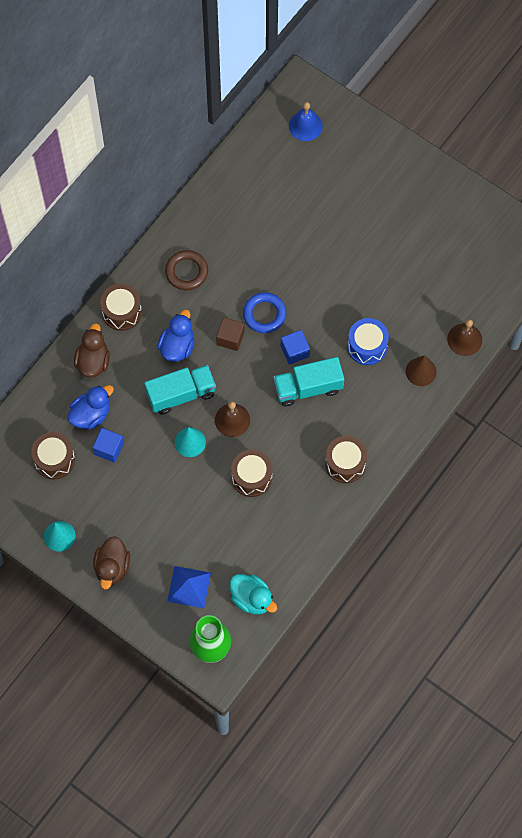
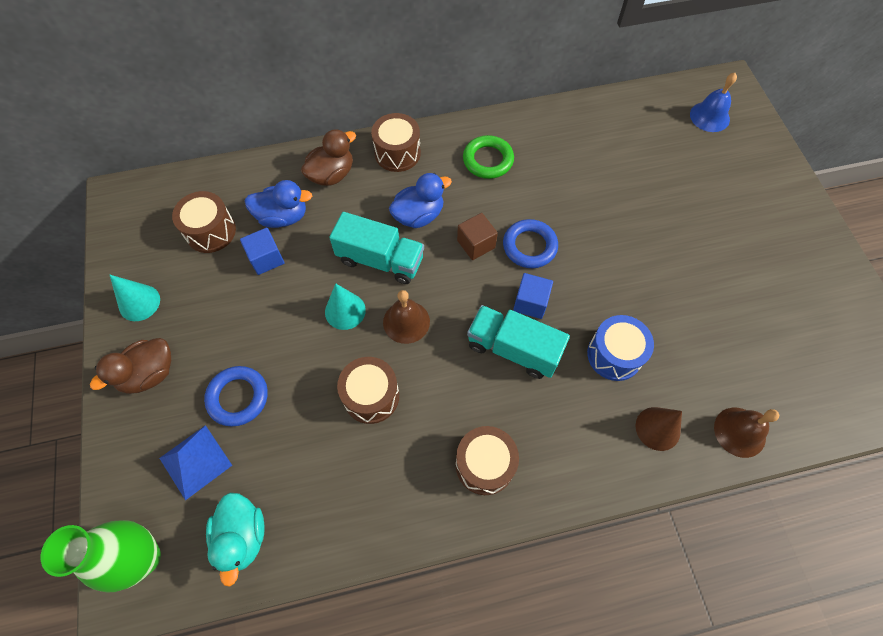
camera: 40 degrees right, 5 degrees down
(177, 538) = (238, 397): none -> blue ring
(186, 272) = (488, 160): brown ring -> green ring

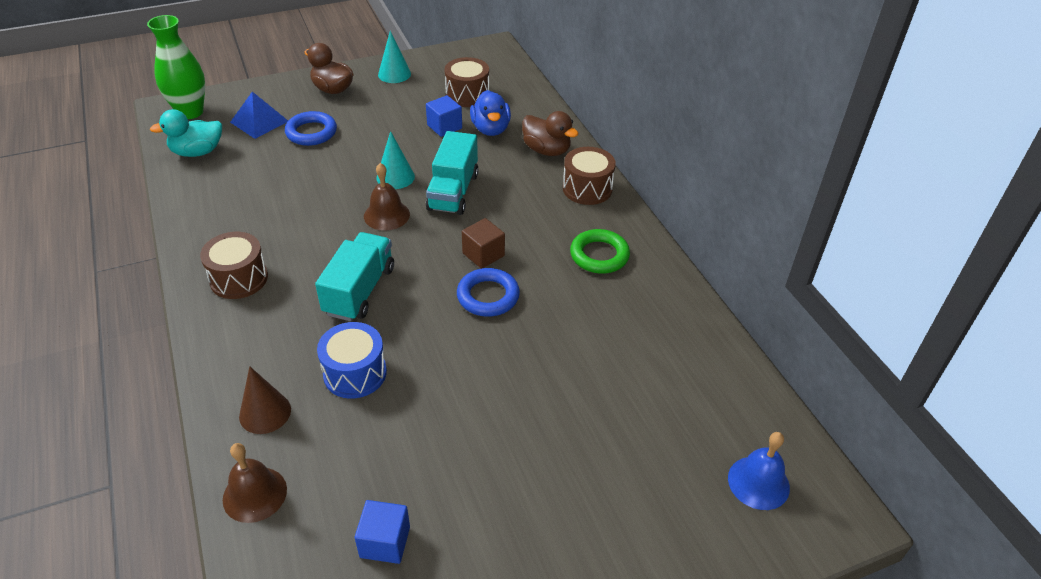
camera: 80 degrees right, 20 degrees down
(371, 396) = (310, 202): brown drum -> none
(419, 215) = (511, 211): blue duck -> none
(530, 302) = (416, 301): blue cube -> blue cube (385, 542)

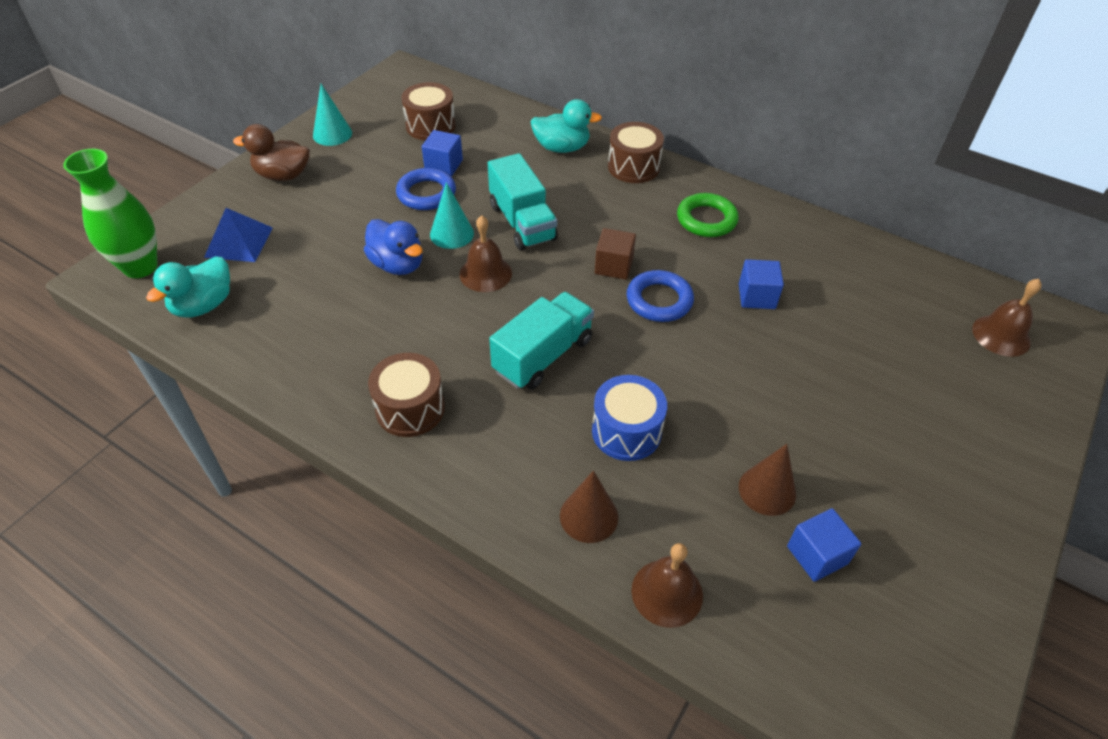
camera: 35 degrees left, 5 degrees up
(311, 132) = (312, 228): blue ring -> blue ring (426, 194)
(359, 291) = (543, 356): turquoise truck -> turquoise truck turned 60 degrees clockwise
(404, 474) = (767, 490): none -> brown cone
(491, 129) = (490, 149): blue duck -> blue duck (397, 265)
(546, 150) = (562, 148): brown duck -> turquoise duck
(569, 333) = (756, 296): none -> blue cube
(758, 482) = (1001, 335): blue bell -> brown bell

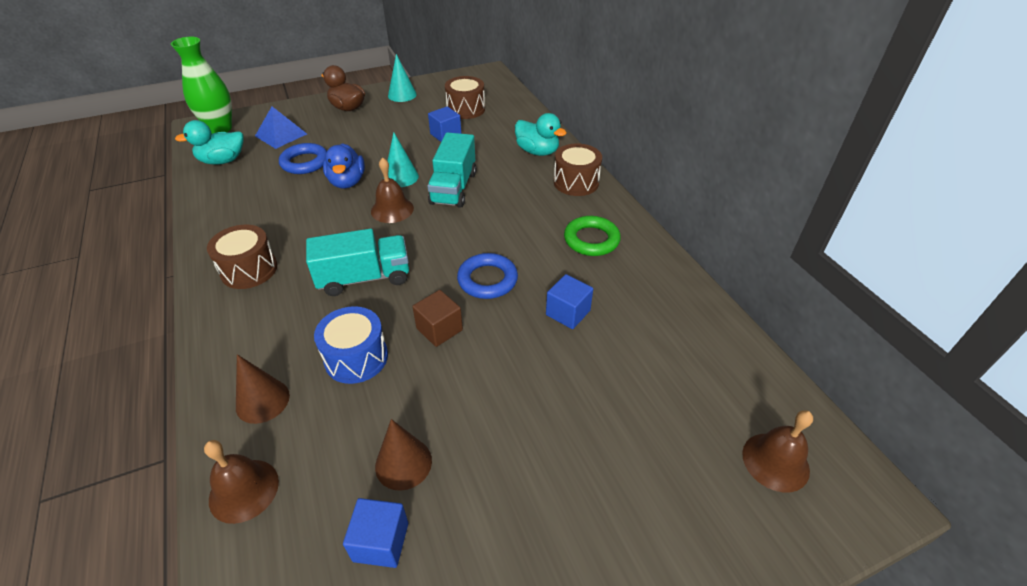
camera: 35 degrees right, 5 degrees down
(426, 194) = (415, 147): blue ring -> blue ring (305, 162)
(613, 266) = (482, 242): brown cube -> brown cube (439, 329)

